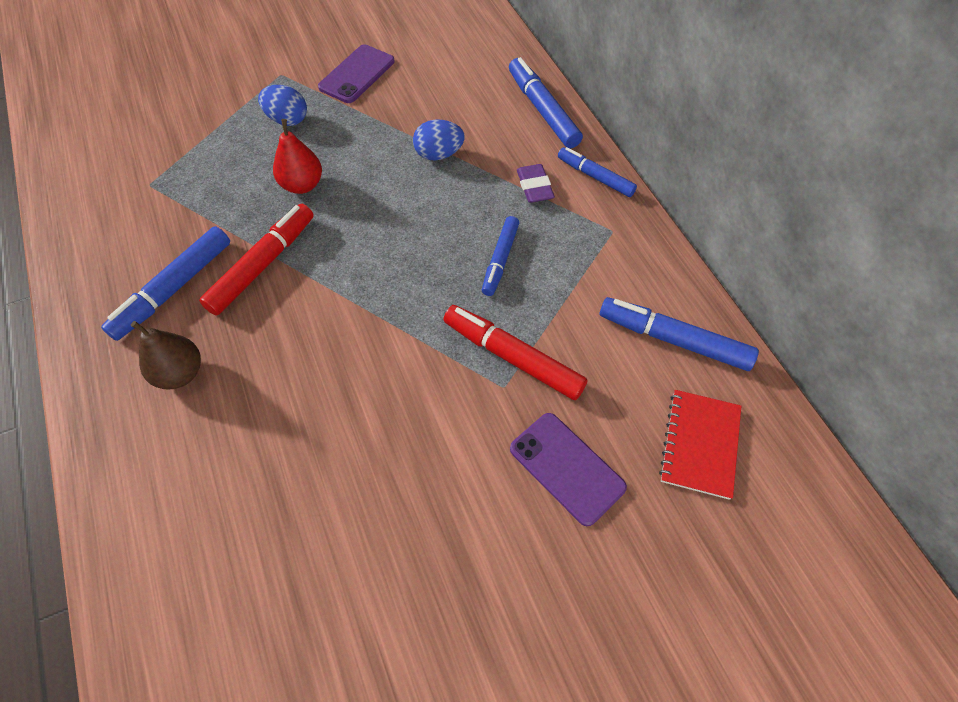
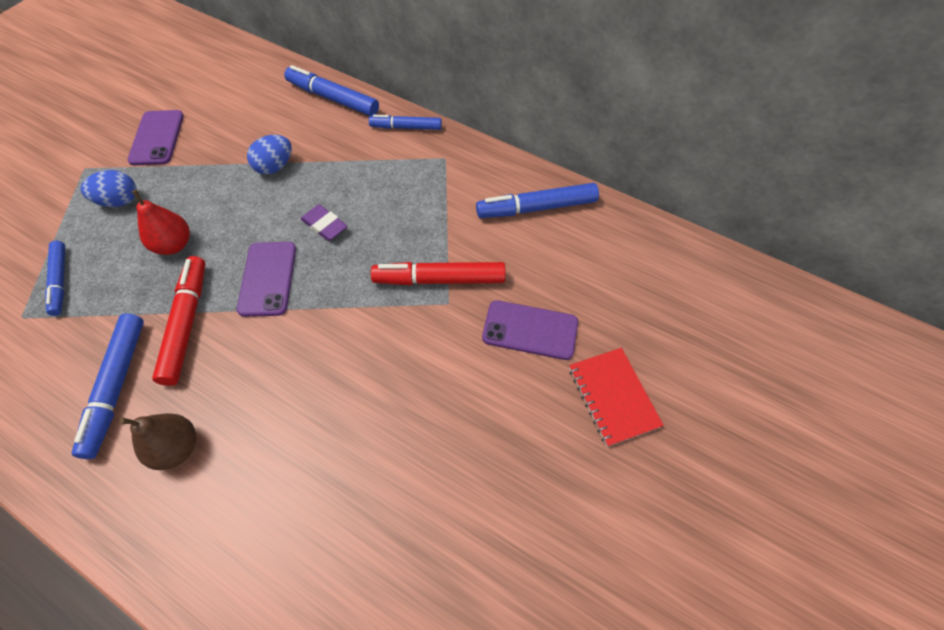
camera: 35 degrees left, 0 degrees up
(356, 262) = (268, 278): none -> purple phone
(500, 260) = (380, 218): blue marker -> blue marker (60, 281)
(534, 187) = (367, 155): purple eraser -> purple eraser (324, 225)
(700, 444) = (600, 264): red notebook -> red notebook (613, 397)

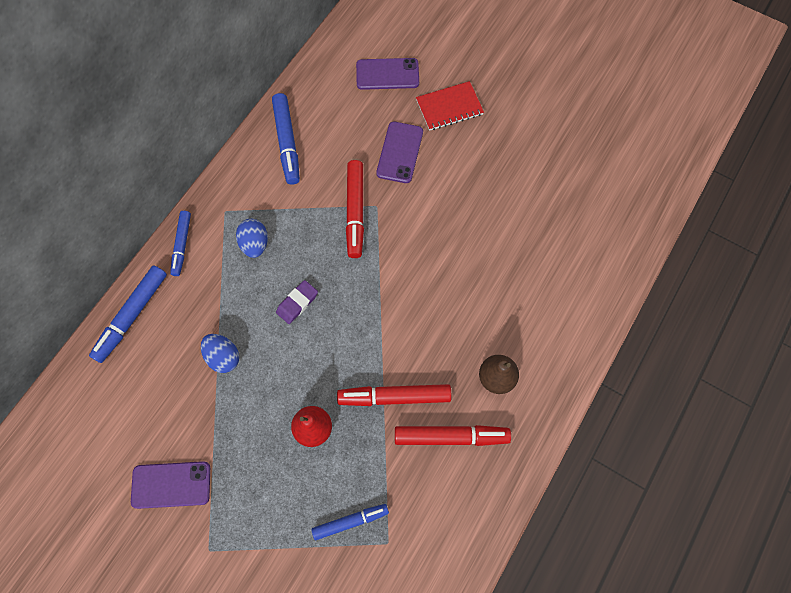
camera: 90 degrees left, 10 degrees up
(117, 387) = (451, 437): blue marker -> red marker
(119, 201) = (257, 497): blue egg -> blue egg (255, 244)
(268, 278) = (351, 341): purple phone -> purple phone (387, 74)

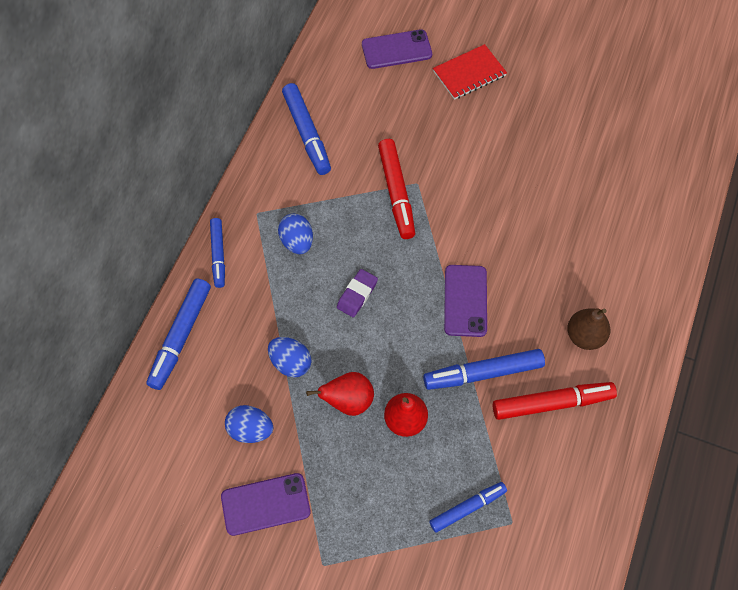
camera: 10 degrees left, 5 degrees down
(173, 413) = (250, 429): none -> blue egg
(266, 402) = (348, 401): none -> red pear
(394, 397) = (483, 373): red marker -> blue marker
(400, 152) = (428, 126): purple phone -> purple phone (465, 300)

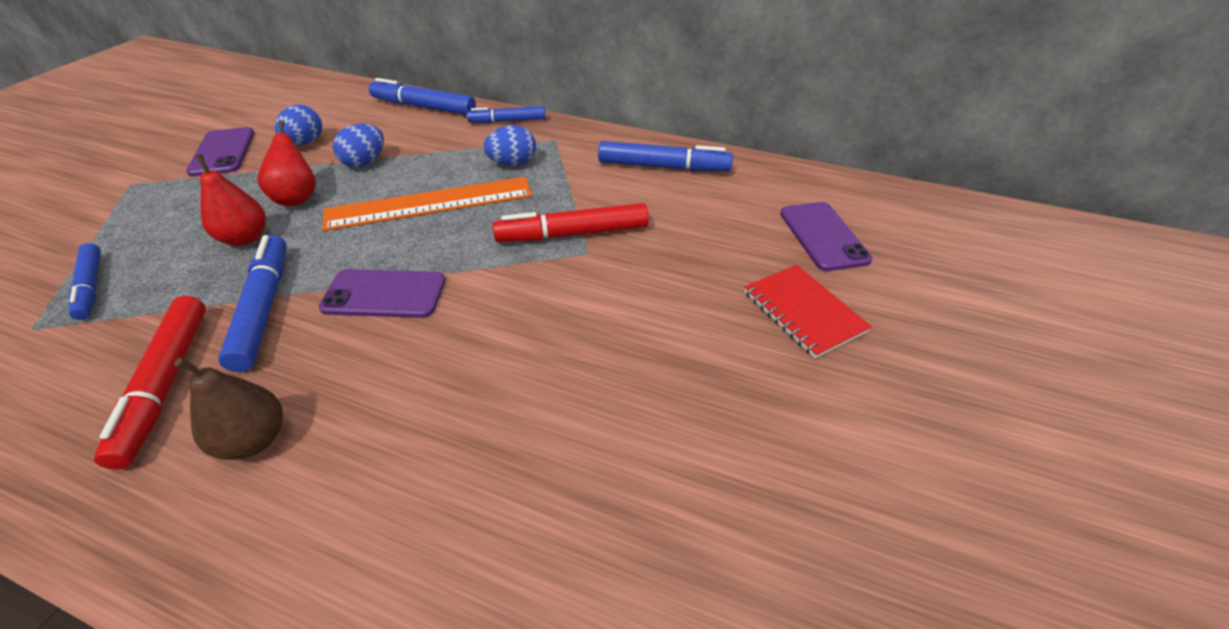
camera: 90 degrees right, 20 degrees down
(307, 133) = (663, 167): blue marker -> blue marker turned 150 degrees counterclockwise
(357, 295) = (430, 203): purple eraser -> orange ruler

